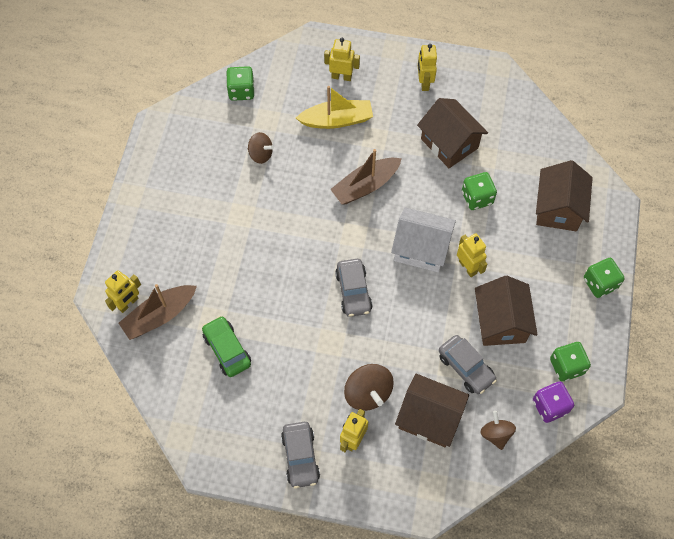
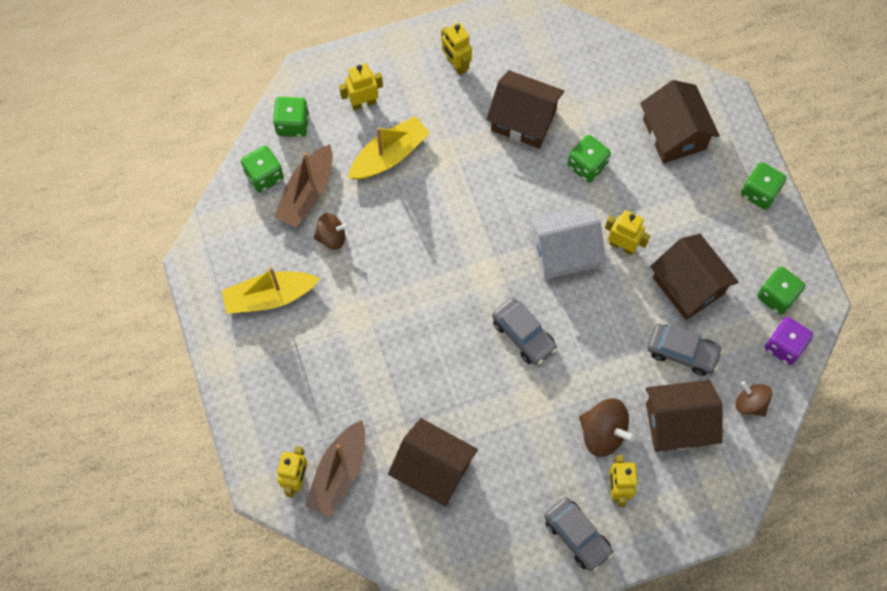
camera: 30 degrees left, 5 degrees up
(192, 172) = (269, 297): none -> yellow boat
(227, 350) = (433, 469): green car -> brown house
(283, 67) = (292, 124): none -> green dice
(365, 186) = (465, 213): brown boat -> brown boat (307, 193)

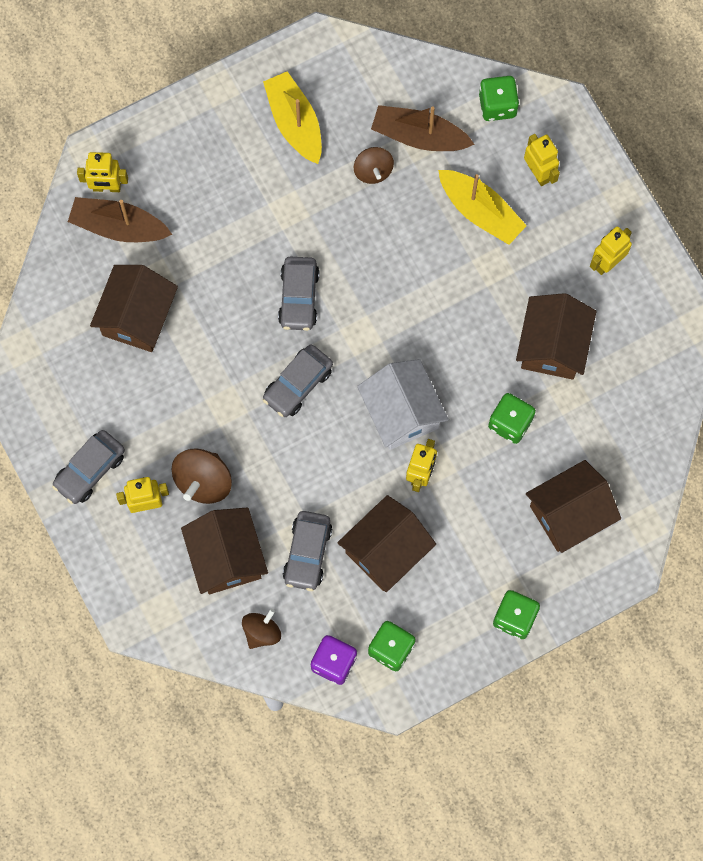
camera: 80 degrees right, 5 degrees up
(264, 176) = (430, 89): green dice -> none
(440, 321) = (299, 297): none -> grey car

